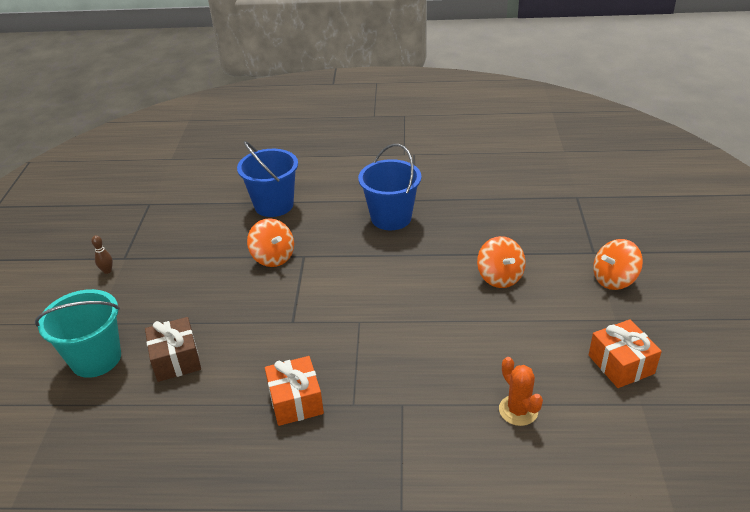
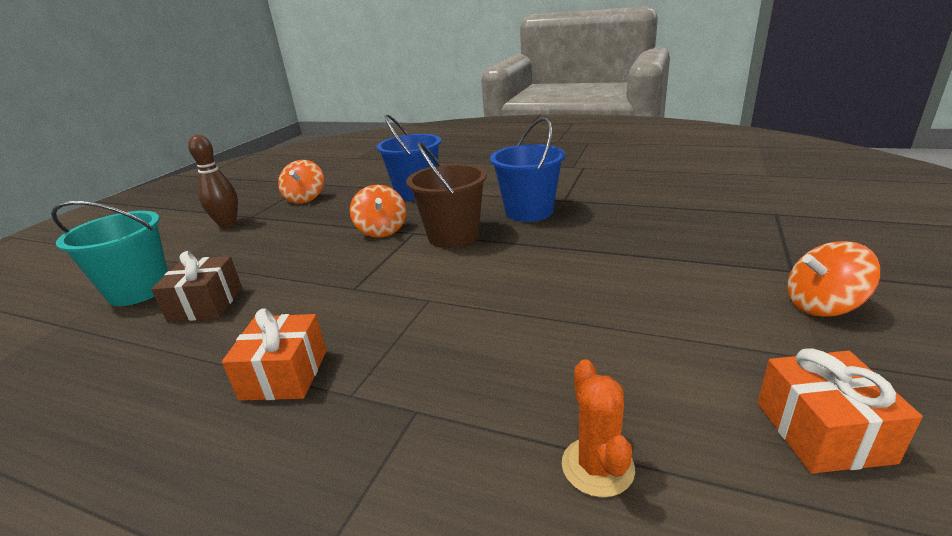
camera: 20 degrees right, 10 degrees down
(107, 271) = (227, 224): brown bowling pin -> brown bowling pin, size x1.99
(341, 255) = (453, 236): none -> brown bucket
(500, 277) = (638, 280): orange spinning top -> orange spinning top (305, 198)

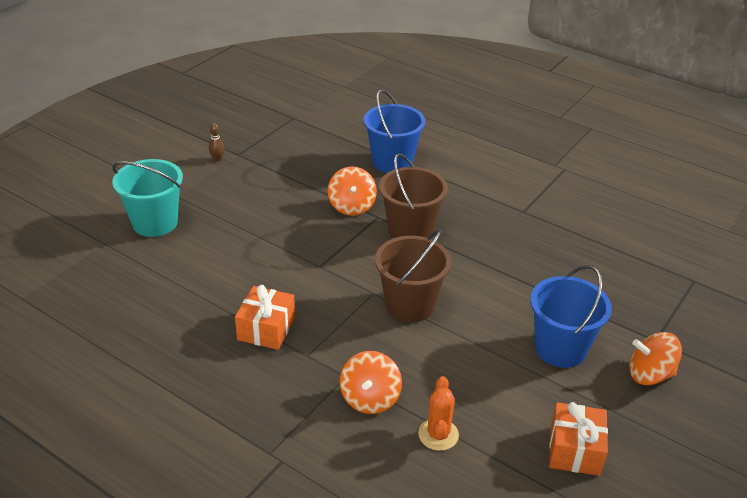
camera: 10 degrees right, 10 degrees up
(206, 304) = (208, 252): brown gift -> none
(227, 224) = (217, 159): brown bowling pin -> brown bowling pin, size x0.50
(305, 198) = (288, 141): orange spinning top -> orange spinning top (370, 398)
(479, 302) = (410, 305): none -> brown bucket
(529, 212) = (485, 218): blue bucket -> blue bucket (560, 348)

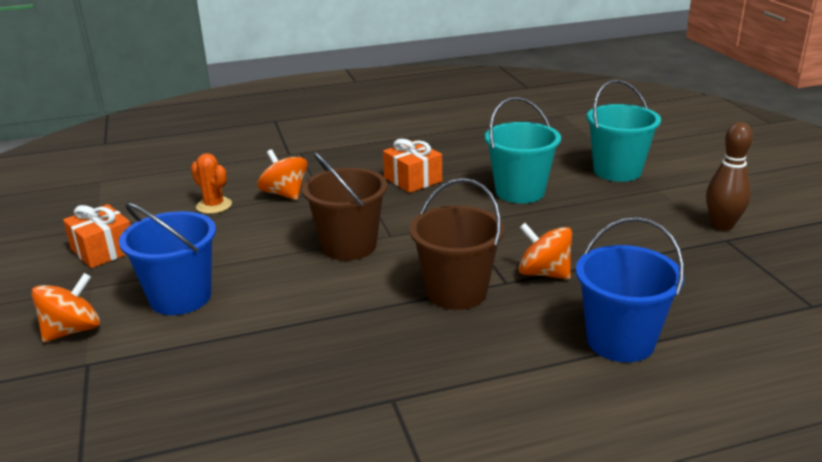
camera: 130 degrees right, 10 degrees down
(217, 159) = (722, 225): brown bowling pin -> brown bowling pin, size x1.99
(238, 258) = (520, 192): none -> turquoise bucket

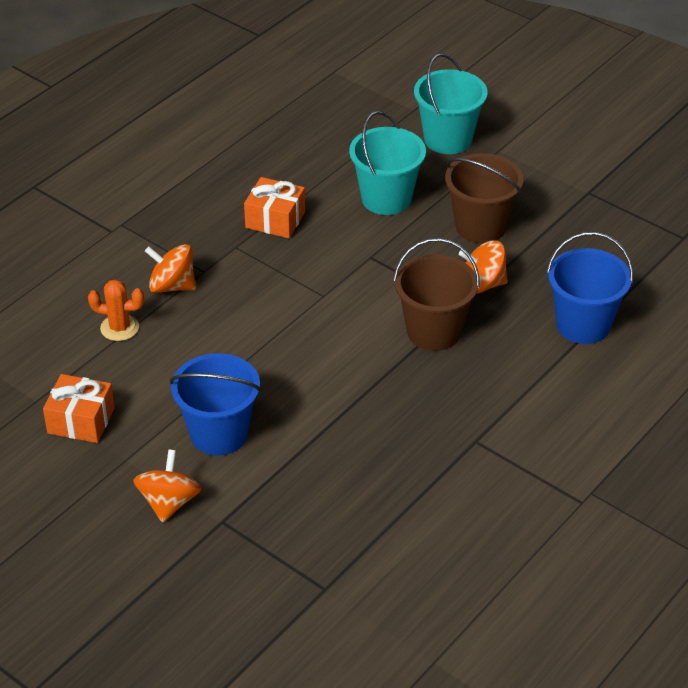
camera: 35 degrees left, 15 degrees up
(349, 246) = (300, 322): brown bucket -> brown bucket (480, 226)
(722, 225) = (575, 176): brown bowling pin -> none

